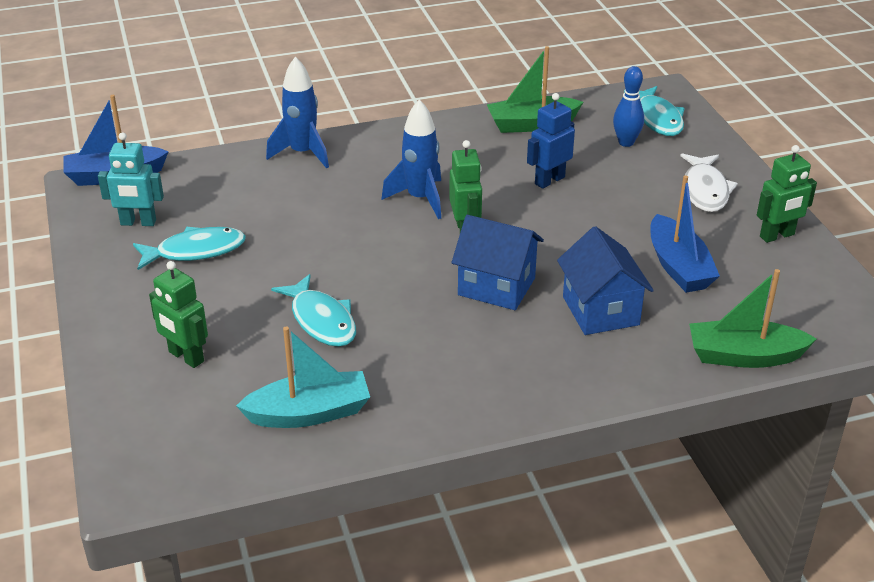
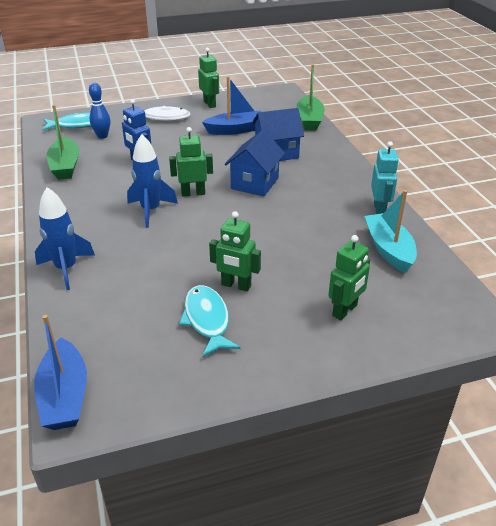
camera: 90 degrees left, 0 degrees up
(138, 223) = (157, 364): turquoise robot -> turquoise robot (379, 209)
(252, 270) = (236, 285): none -> green robot
(321, 320) = (294, 249): turquoise fish -> none

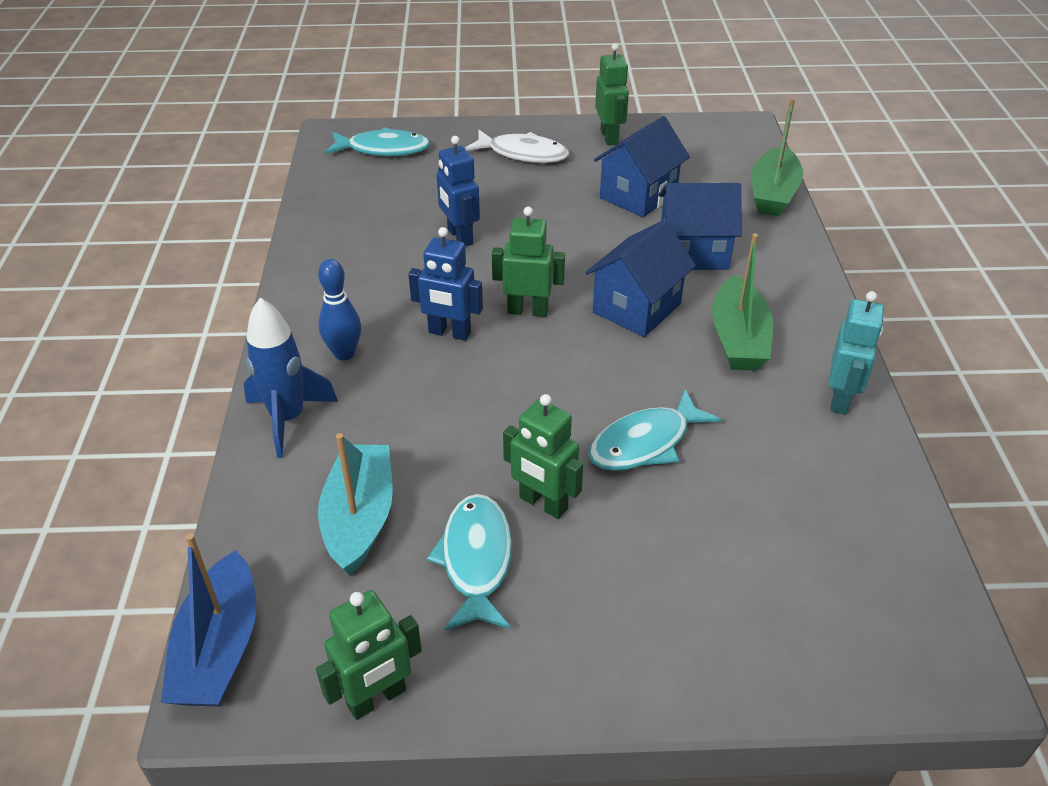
camera: 15 degrees right, 5 degrees up
(65, 166) = (341, 226): green boat -> green boat (738, 339)
(102, 136) = (416, 176): blue bowling pin -> blue bowling pin (344, 353)
(151, 211) = (449, 333): blue rocket -> blue robot
(236, 130) = (638, 195): blue boat -> blue house
(283, 247) = (645, 443): none -> turquoise fish
(345, 310) = (712, 592): green robot -> green robot (377, 698)
(388, 249) = (830, 484): turquoise boat -> turquoise boat (360, 518)

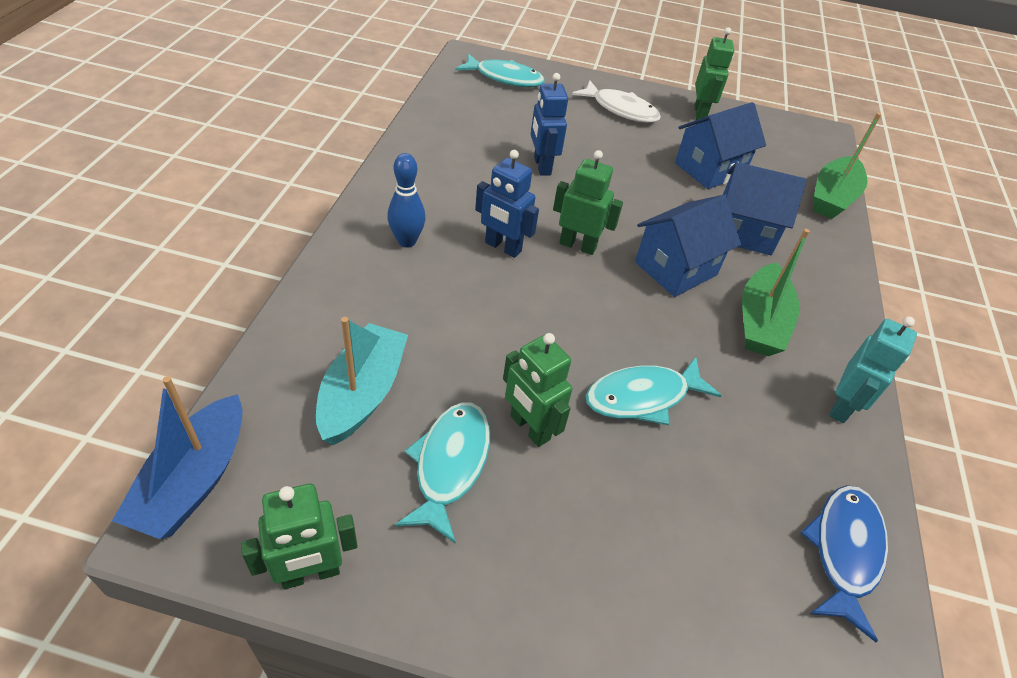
camera: 10 degrees right, 5 degrees up
(288, 419) = (337, 286): blue rocket -> none
(879, 530) = (844, 551): none -> blue fish

